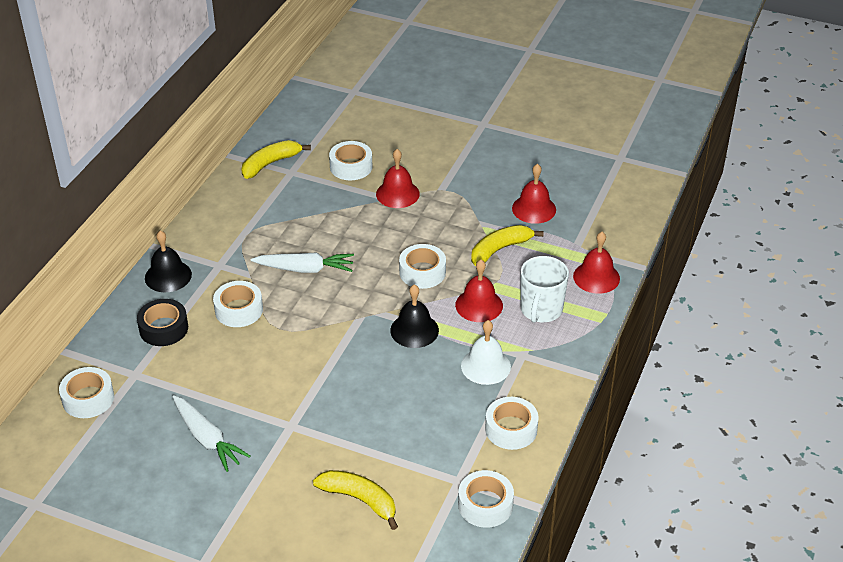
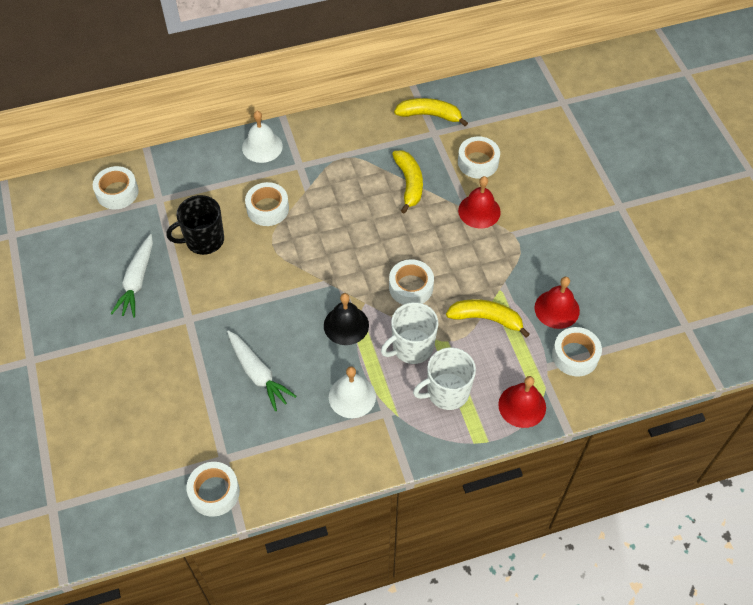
camera: 50 degrees right, 15 degrees up
(163, 328) = (212, 182): black tape -> none
(168, 276) = (262, 147): black bell -> white bell
(219, 369) = (203, 240): none -> black mug
(305, 269) = (343, 215): white carrot -> white carrot (258, 373)
(360, 500) = (156, 409): yellow banana -> yellow banana (409, 183)
(479, 305) = (411, 347): red bell -> white mug
(511, 429) = (302, 458): white tape -> white tape (575, 355)

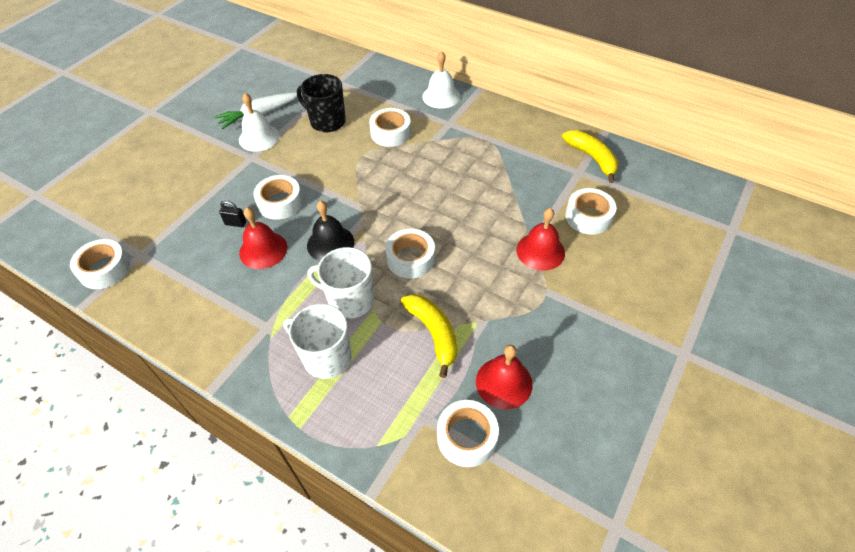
camera: 50 degrees right, 5 degrees down
(117, 192) = (322, 62): white tape -> white tape (280, 202)
(258, 373) = (235, 223): white carrot -> black padlock
(352, 396) = (263, 293): white bell -> white bell (259, 137)
(409, 183) = (510, 190): yellow banana -> none
(522, 406) = (364, 429): red bell -> red bell (263, 250)

